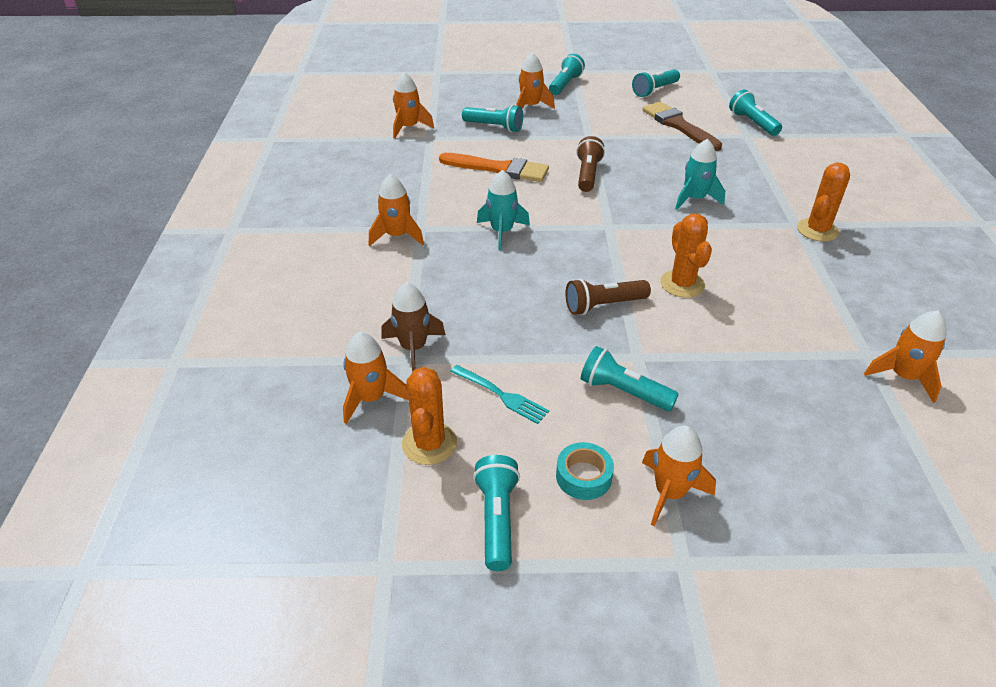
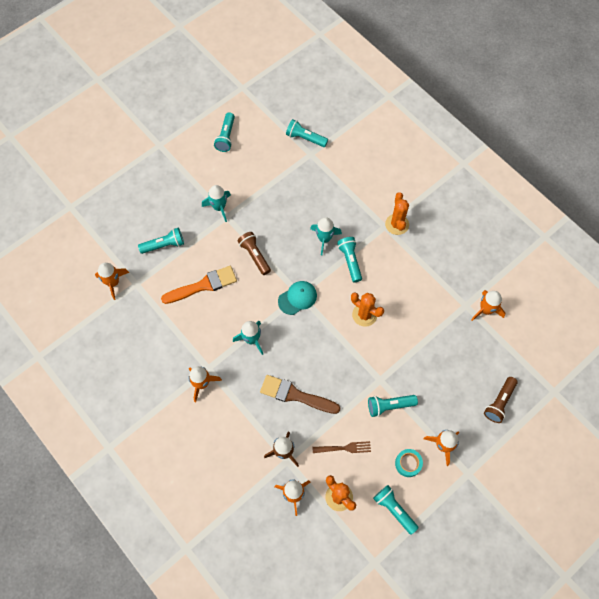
camera: 40 degrees left, 25 degrees up
(500, 395) = (343, 448): turquoise fork -> brown fork
(530, 107) = (166, 207): orange rocket -> none
(565, 84) = (167, 166): turquoise flashlight -> turquoise flashlight (350, 261)
(588, 128) = (219, 207): none -> turquoise rocket
(602, 227) = (297, 298): none -> turquoise cap
(603, 305) = (342, 357): brown flashlight -> brown flashlight (499, 402)
(678, 125) = (267, 169): brown brush -> brown brush (295, 395)

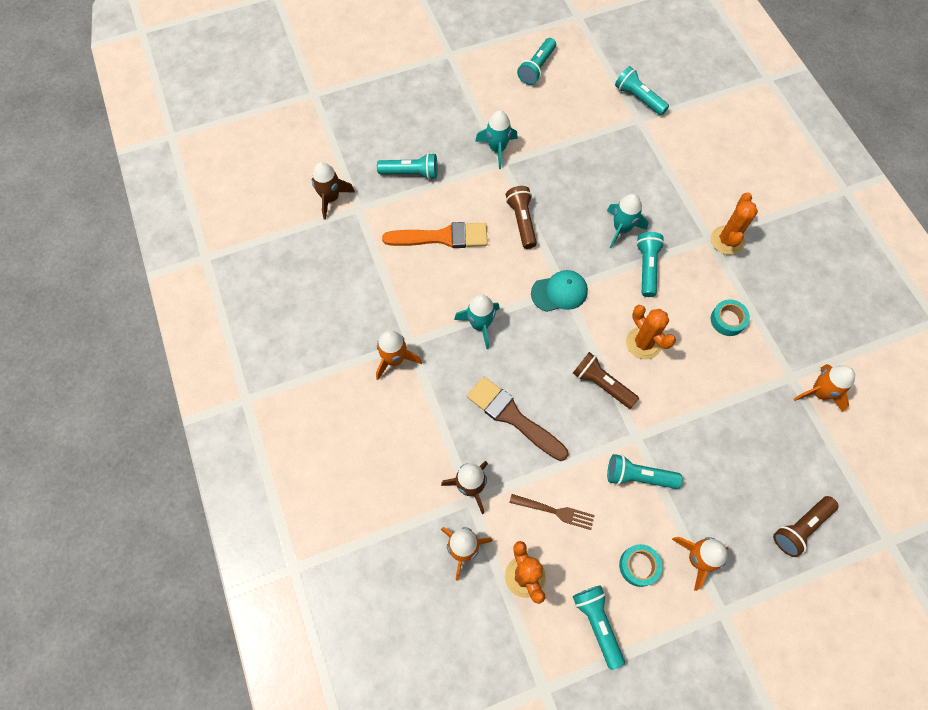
camera: 20 degrees right, 0 degrees up
(113, 282) = (331, 198): orange rocket -> brown rocket
(346, 352) = (601, 384): none -> brown flashlight
(414, 280) = (727, 320): none -> turquoise tape

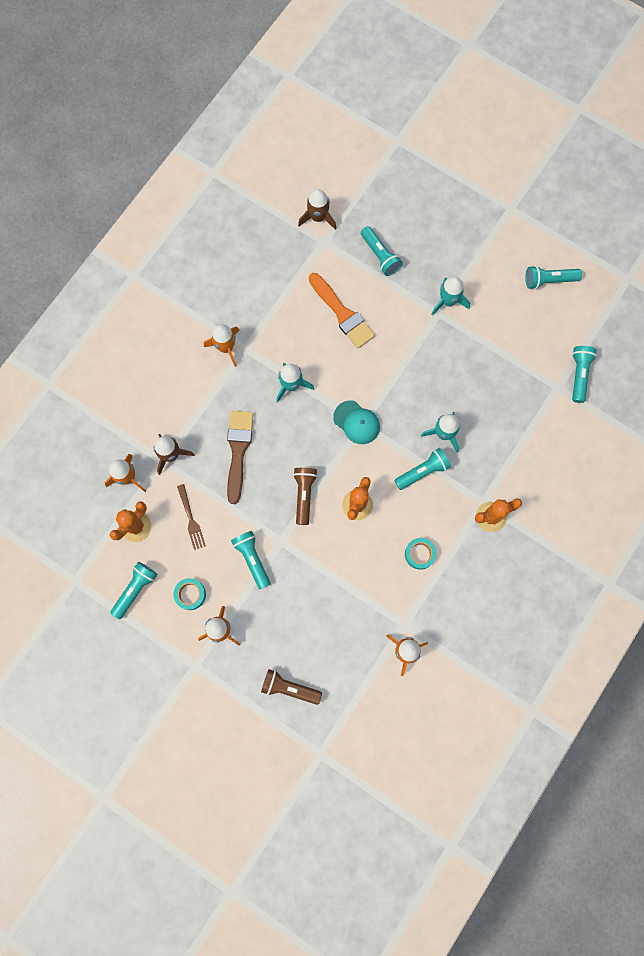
camera: 55 degrees right, 10 degrees up
(522, 221) = (397, 359): brown flashlight -> none

